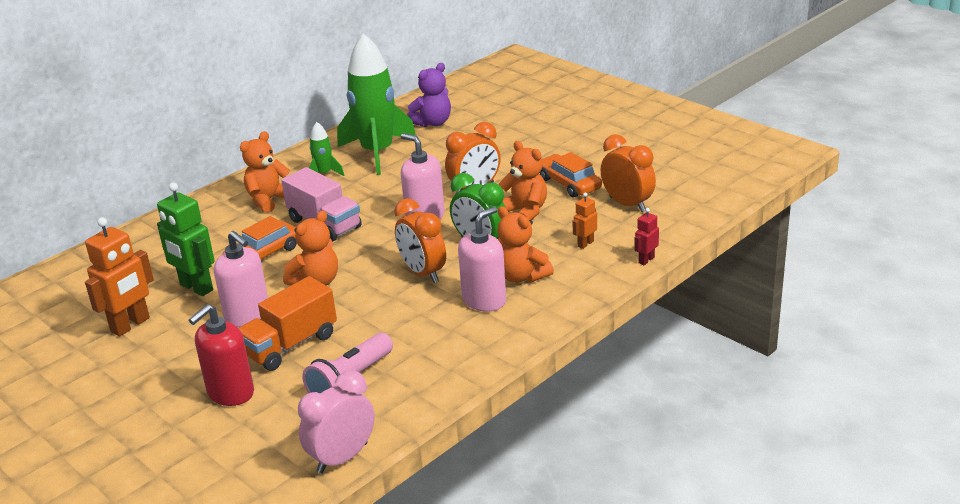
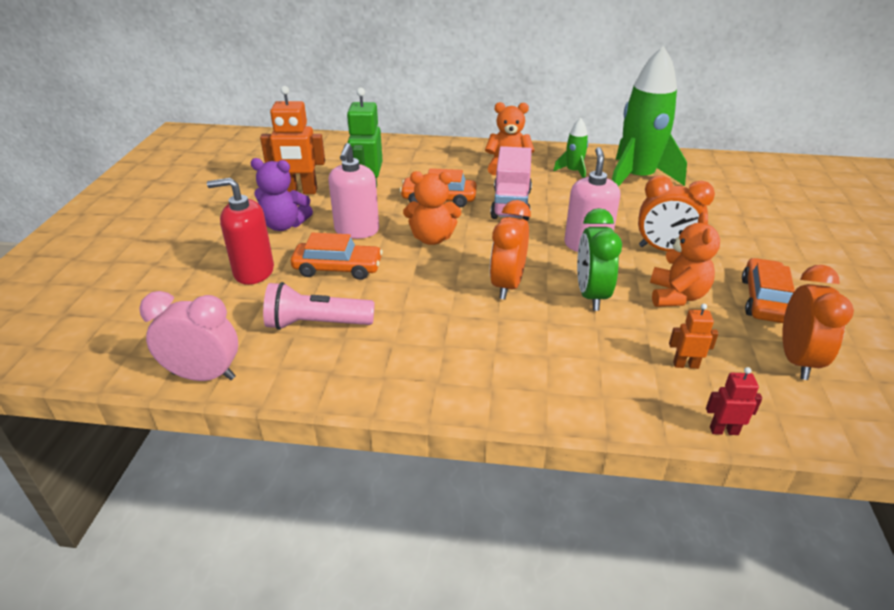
camera: 50 degrees right, 5 degrees up
(290, 345) = (338, 268): orange truck -> orange car
(432, 123) = (719, 181): purple teddy bear -> purple teddy bear (284, 225)
(484, 300) = (510, 343): pink soap dispenser -> none
(521, 276) = (575, 348): orange teddy bear -> none

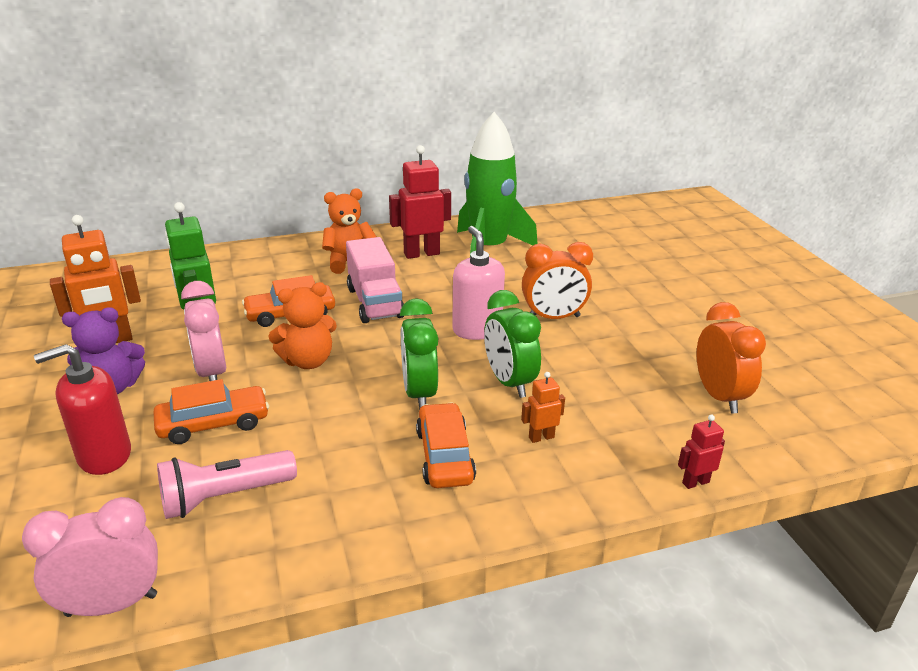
camera: 25 degrees left, 5 degrees down
(357, 230) = (212, 373): pink soap dispenser -> pink clock
(507, 285) = (419, 393): orange clock -> green clock
(573, 172) = (421, 253): green rocket -> red robot
(676, 296) = (588, 362): orange teddy bear -> none
(685, 365) = (631, 428): orange robot -> orange robot (541, 437)
(764, 300) = (664, 346): orange car -> orange car (445, 456)

